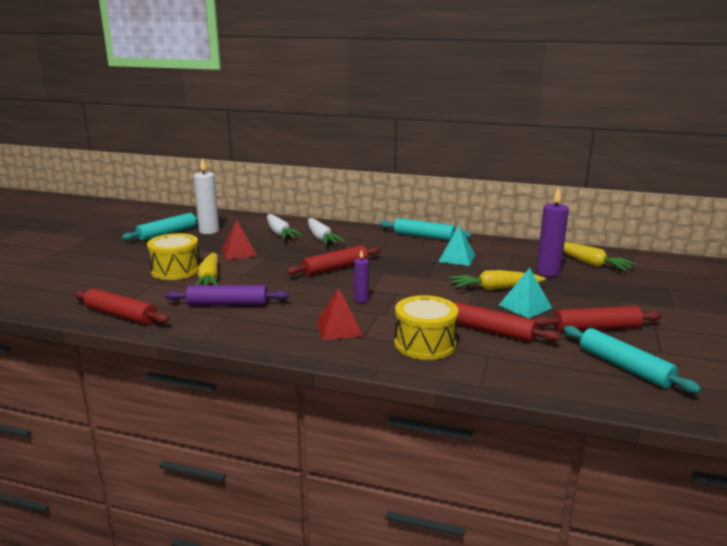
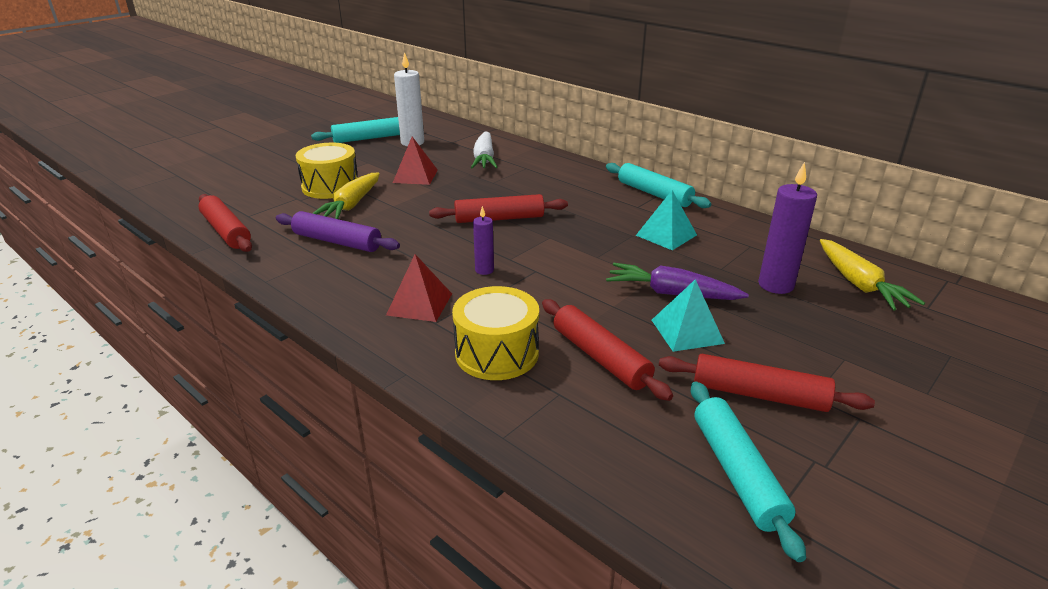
camera: 25 degrees right, 10 degrees up
(321, 238) = (524, 174): white carrot -> none
(495, 289) = (672, 293): yellow carrot -> purple carrot

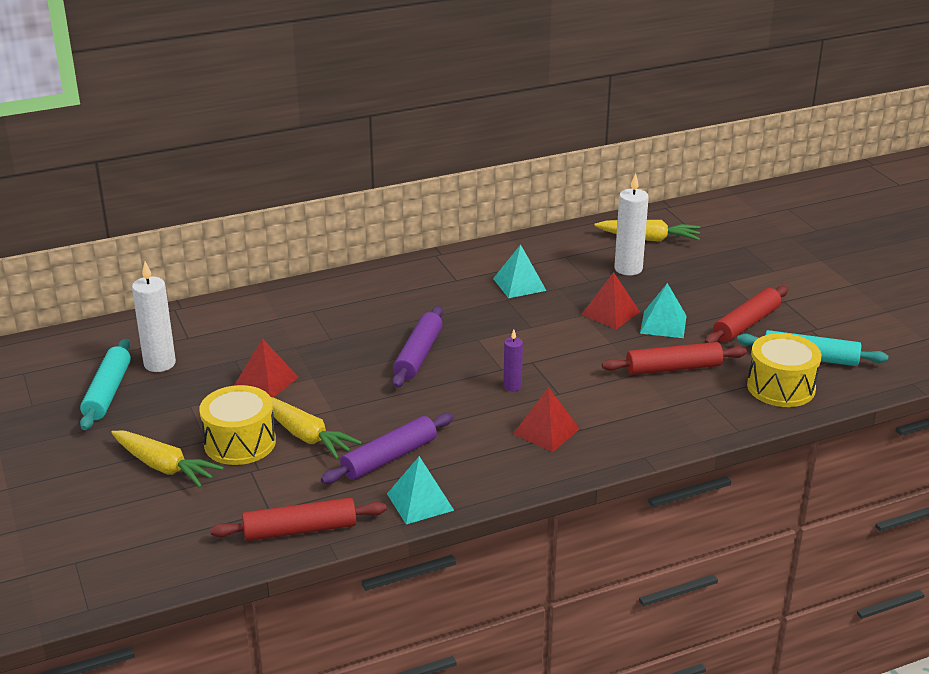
camera: 65 degrees left, 0 degrees up
(278, 268) = (420, 502): none -> turquoise pyramid
(290, 172) = (164, 467): none -> yellow carrot
(484, 159) = (262, 328): white carrot -> none
(497, 353) = (642, 410): yellow drum -> yellow drum (781, 387)
(499, 218) = (418, 355): red rolling pin -> purple rolling pin
(654, 194) = (438, 263): turquoise rolling pin -> none
(672, 293) = (610, 313): purple carrot -> red pyramid
(775, 285) = (628, 269): purple candle -> white candle

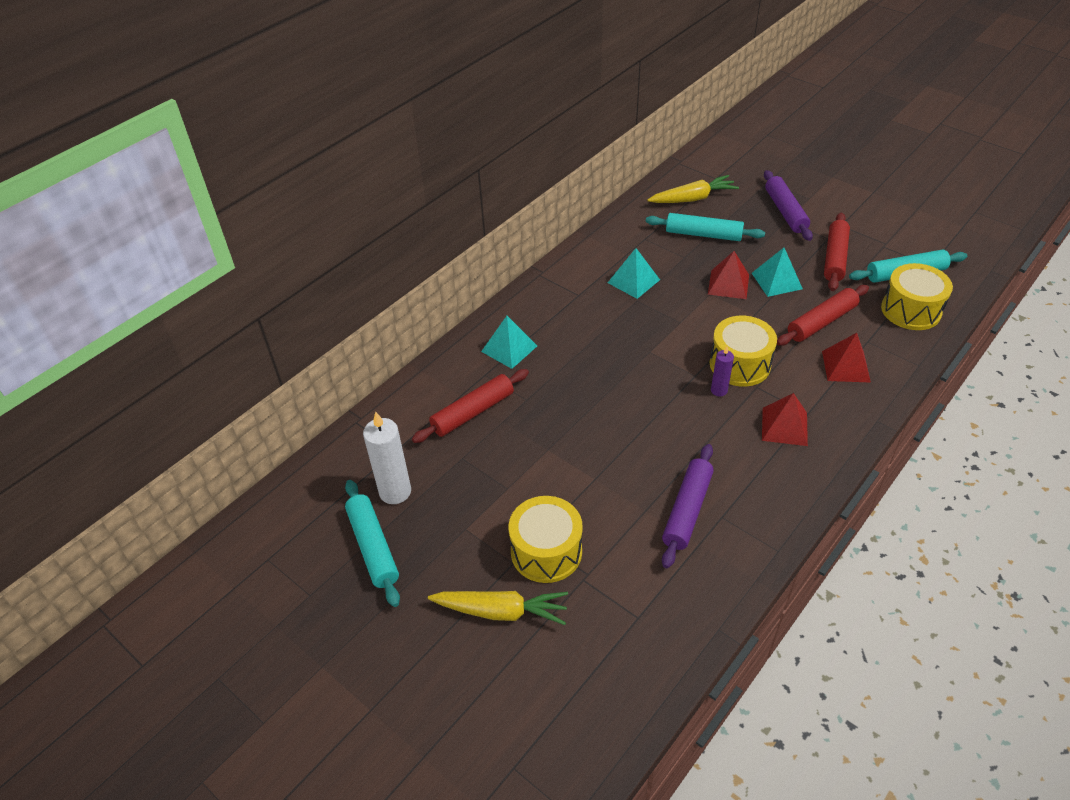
camera: 25 degrees left, 15 degrees up
(266, 381) = (511, 471): red pyramid -> red pyramid (846, 366)
(300, 530) = (682, 626): red rolling pin -> red rolling pin (473, 412)
(306, 436) = (597, 517): yellow carrot -> none
(418, 355) = (616, 388): purple rolling pin -> purple rolling pin (785, 211)
(420, 502) = (752, 547): turquoise pyramid -> turquoise pyramid (509, 348)
(554, 374) = (740, 364): none -> yellow drum
(628, 269) = (703, 234): white candle -> turquoise rolling pin

